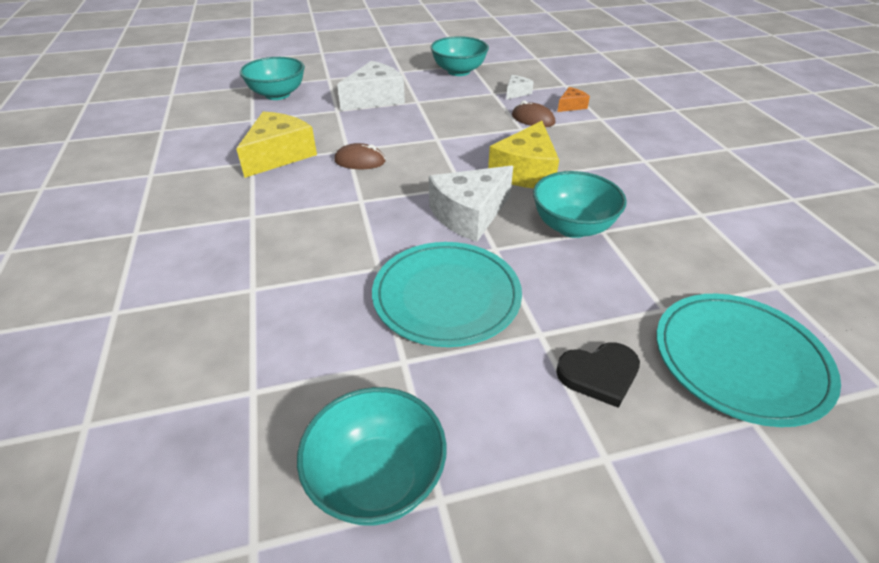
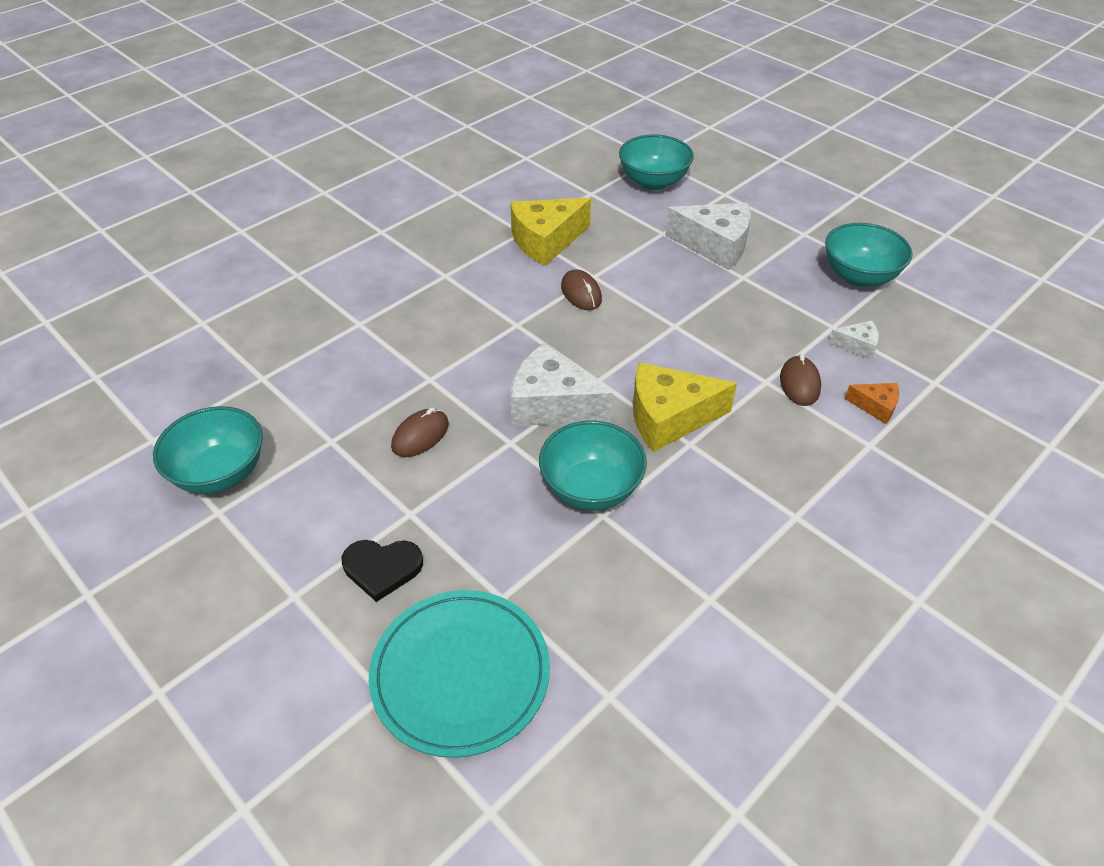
camera: 60 degrees right, 5 degrees up
(279, 155) = (546, 241): yellow cheese -> yellow cheese turned 150 degrees clockwise
(446, 296) = (420, 435): turquoise plate -> brown mouse
(599, 374) = (382, 568): black heart -> black heart turned 45 degrees counterclockwise

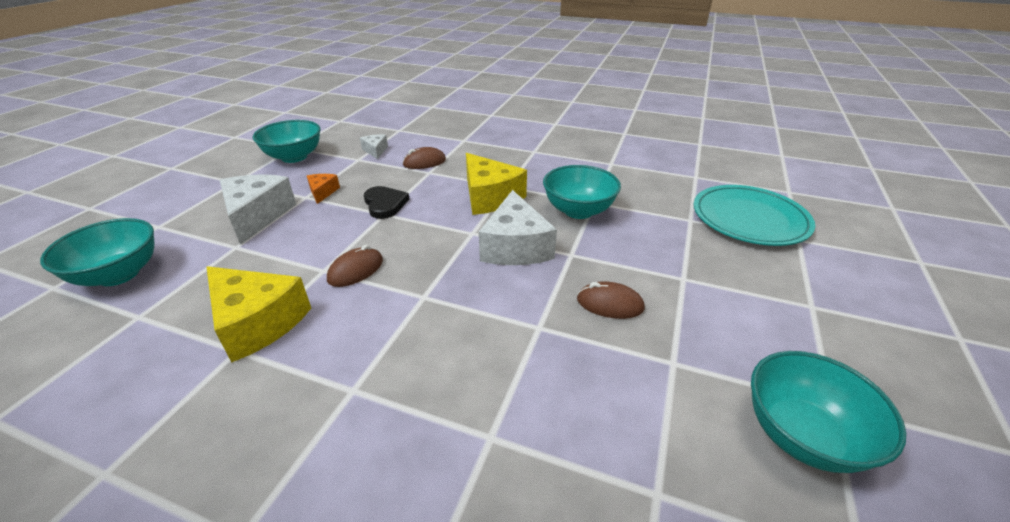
camera: 115 degrees left, 10 degrees down
(382, 568) = (737, 273): black heart -> black heart (385, 204)
(875, 406) = (431, 141): orange cheese -> orange cheese (322, 192)

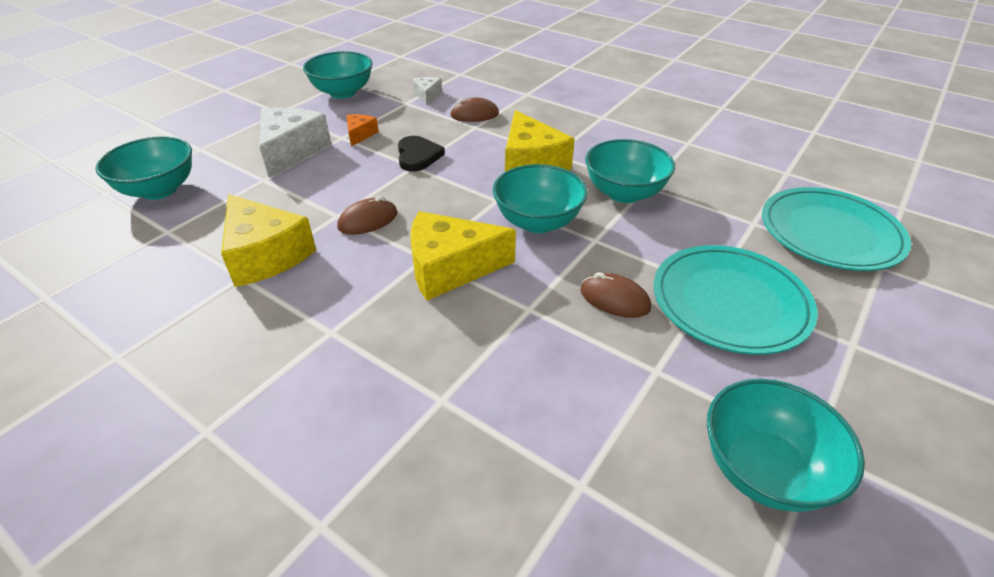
camera: 15 degrees right, 5 degrees up
(452, 302) = (450, 268): none -> yellow cheese
(515, 246) = (538, 222): white cheese -> turquoise bowl
(703, 289) = (730, 302): none -> turquoise plate

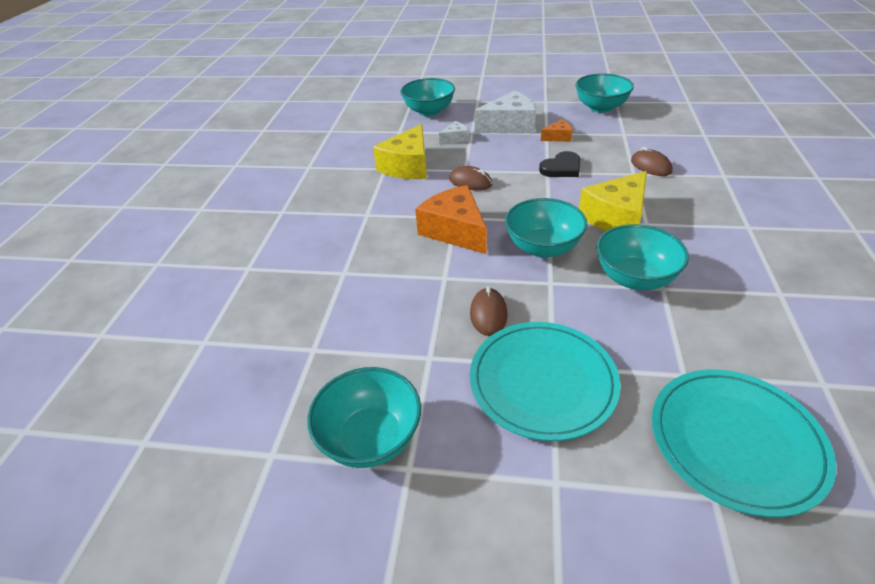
camera: 65 degrees right, 0 degrees up
(427, 95) = (648, 137): white cheese -> white cheese (455, 139)
(450, 268) = (455, 231): yellow cheese -> orange cheese

